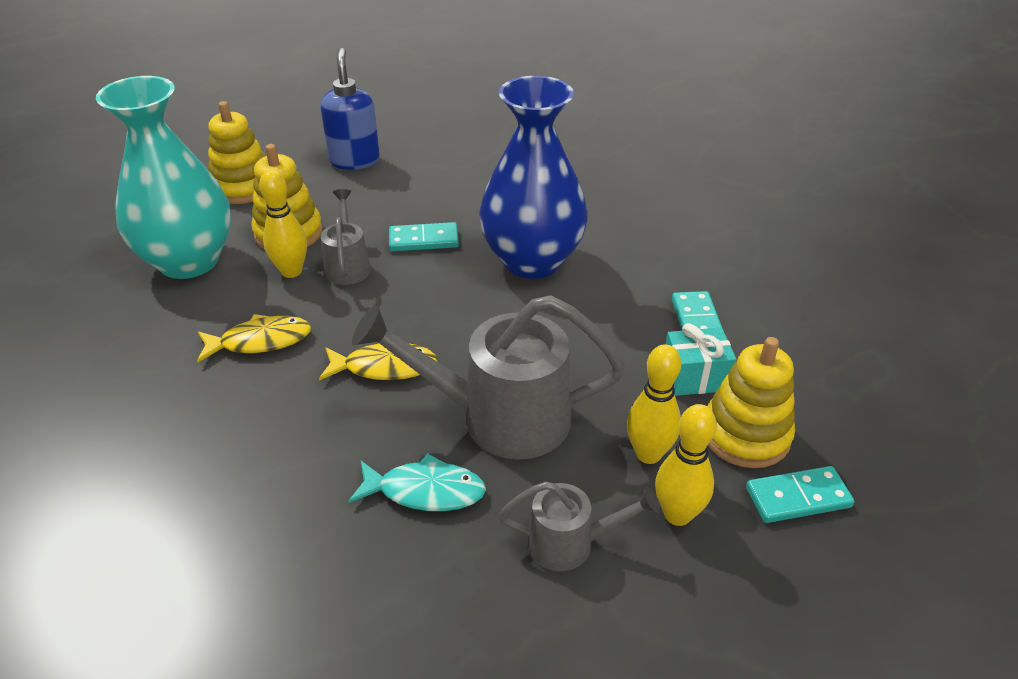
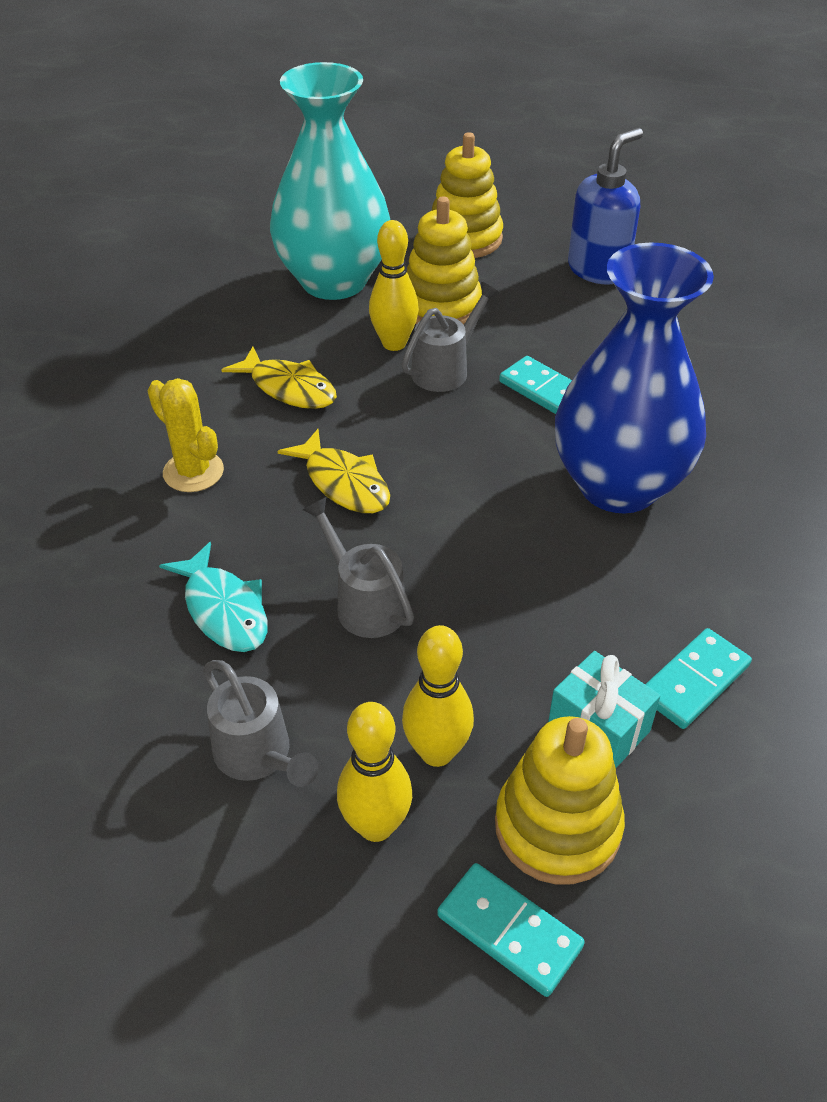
camera: 50 degrees right, 5 degrees up
(273, 435) = (193, 472): none -> yellow cactus
(499, 417) = (364, 602): grey watering can -> grey watering can, size x0.53

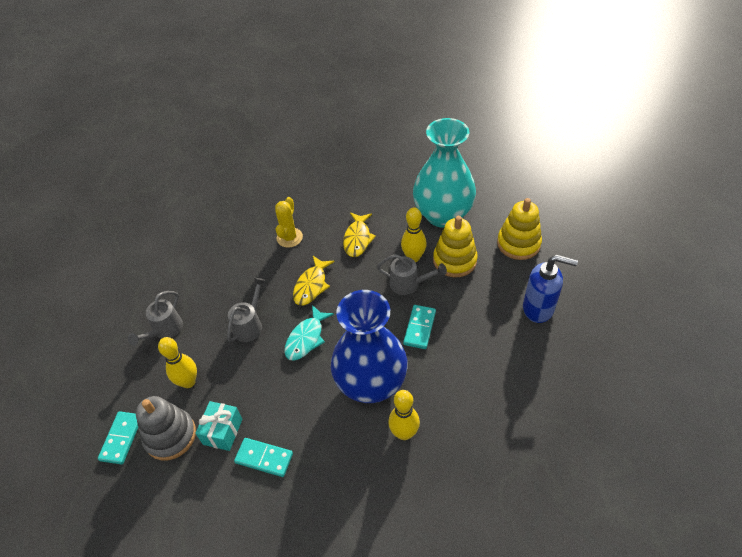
camera: 65 degrees right, 5 degrees up
(224, 609) = (225, 285): turquoise fish -> turquoise fish (306, 338)
(376, 825) = (149, 378): yellow bowling pin -> yellow bowling pin (404, 433)
(557, 827) = (170, 436): yellow stacking toy -> grey stacking toy

